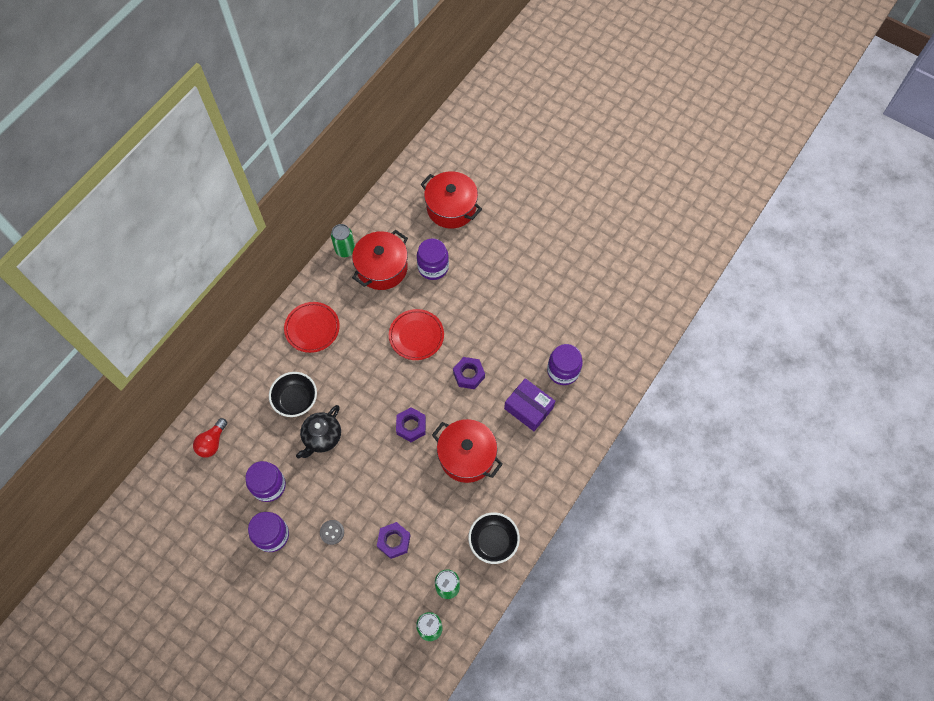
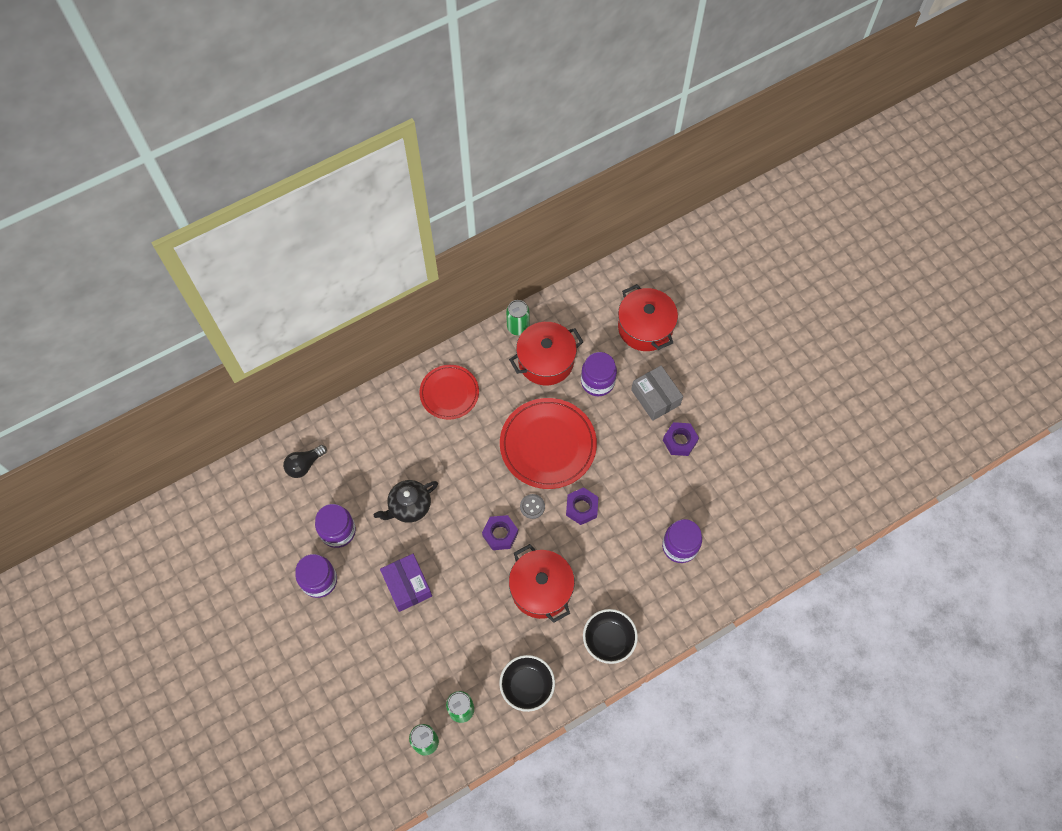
camera: 25 degrees right, 0 degrees up
(212, 442) = (304, 465): red light bulb -> black light bulb
(296, 400) = (401, 458): black bowl -> black bowl (608, 640)
(332, 532) = (376, 604): grey button -> grey button (532, 506)
(394, 541) = (430, 640): purple nut -> purple nut (679, 441)
(416, 336) = (548, 445): red plate -> red plate, size x1.60
(486, 260) = (655, 397): none -> grey box
(528, 408) = (626, 569): purple box -> purple box (407, 585)

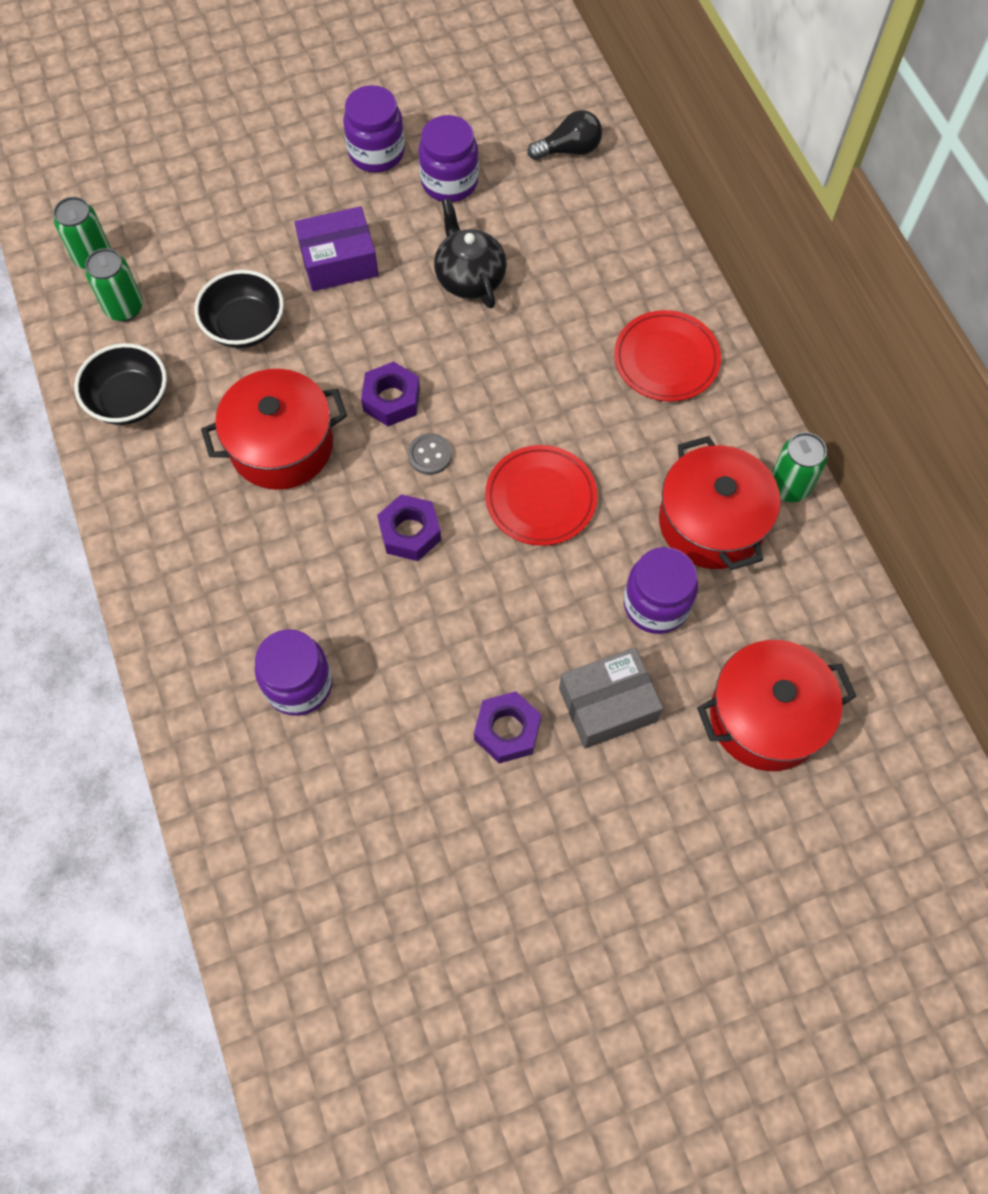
camera: 100 degrees right, 0 degrees up
(304, 465) = (569, 150): black light bulb -> black light bulb turned 105 degrees clockwise
(548, 445) = (540, 498): red plate -> red plate, size x0.63
(608, 640) = (165, 533): black bowl -> black bowl (245, 326)

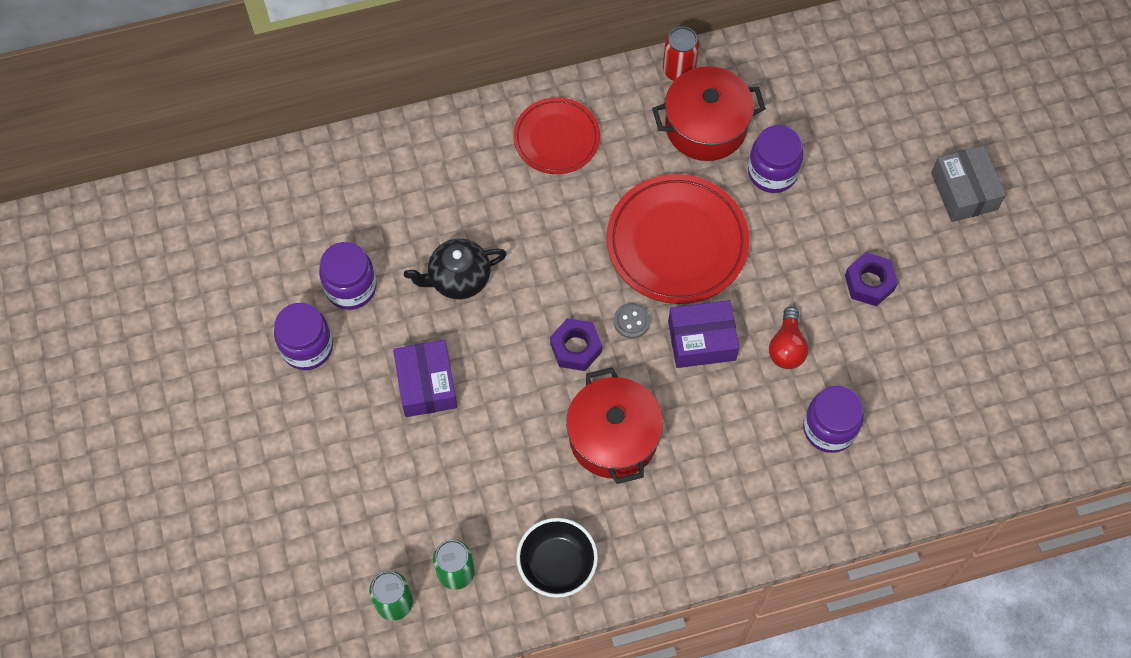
camera: 85 degrees left, 0 degrees up
(245, 326) = (488, 465): black bowl -> none
(407, 630) = (786, 347): none -> red light bulb
(410, 532) = (701, 340): purple nut -> purple box
(540, 498) = (677, 242): red plate -> red plate, size x1.60
(569, 150) = (329, 187): black light bulb -> none
(608, 705) = (850, 213): grey box -> grey box (964, 191)
(766, 717) = (862, 113): red pot -> none
(789, 486) = (678, 70): green can -> red can

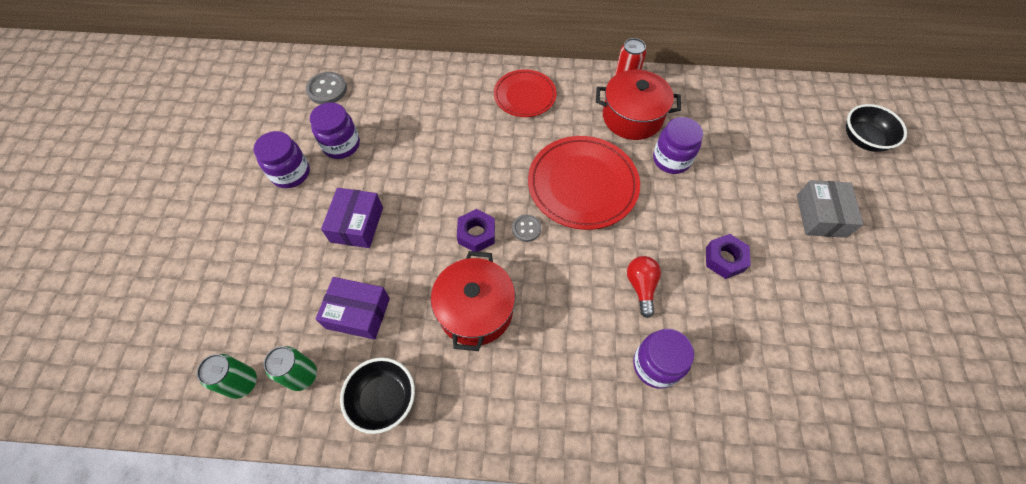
camera: 20 degrees right, 5 degrees down
(287, 213) = (327, 89): none -> grey button
(458, 278) = (416, 161): black teapot -> none
(701, 340) = (574, 259): purple box -> purple box (358, 313)
(786, 347) = (641, 287): red light bulb -> red light bulb turned 150 degrees clockwise
(994, 69) = (863, 139): none -> black bowl

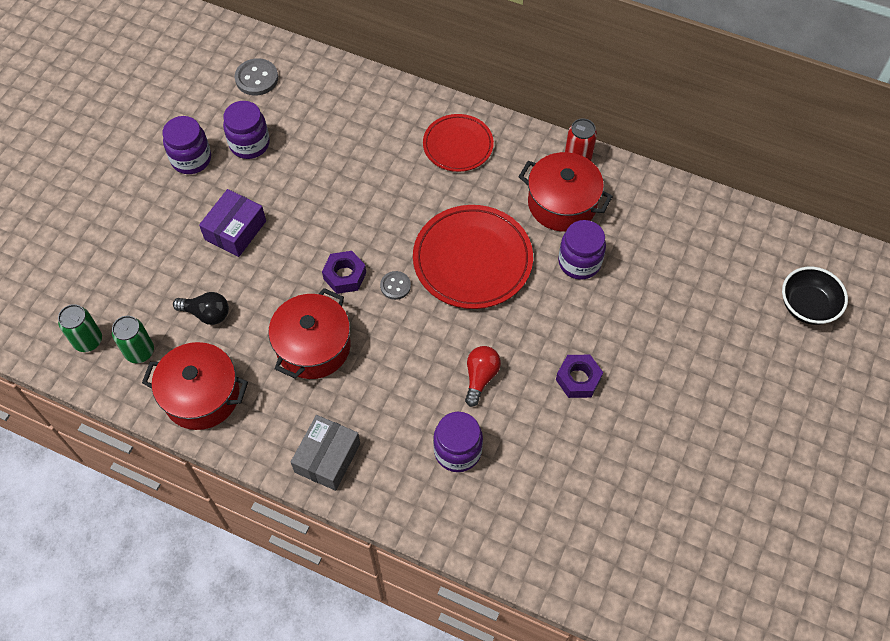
camera: 20 degrees right, 0 degrees up
(358, 313) = (206, 314): purple box -> black light bulb
(383, 399) = (201, 395): black bowl -> red pot
(821, 216) = (706, 370): grey box -> grey box (327, 458)

